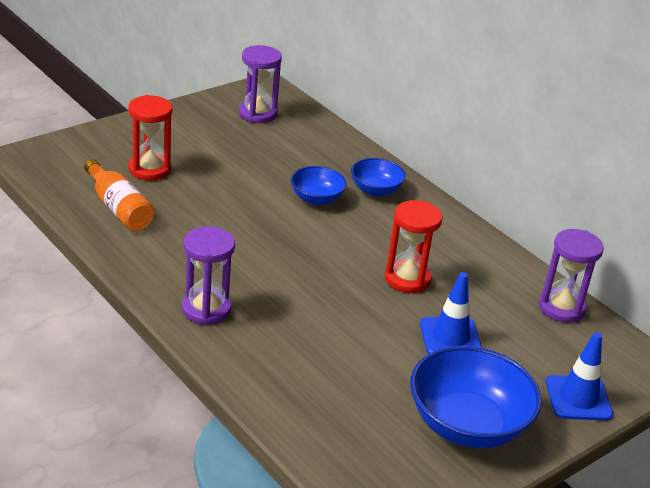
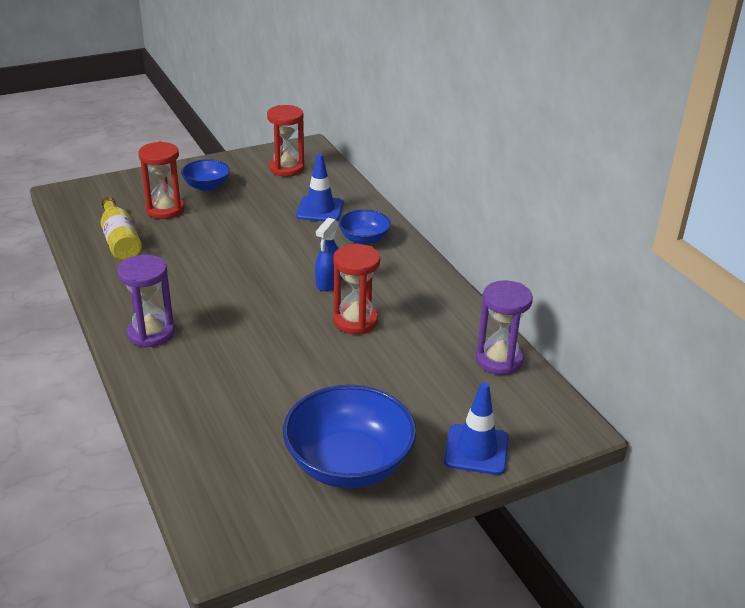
camera: 15 degrees right, 0 degrees up
(118, 208) = (120, 240): orange bottle -> yellow bottle
(257, 114) = (286, 168): purple hourglass -> red hourglass
(316, 198) = (304, 243): blue bowl -> blue bowl (206, 186)
(362, 240) = (328, 283): none -> blue spray bottle
(450, 337) = (371, 379): blue traffic cone -> blue traffic cone (320, 209)

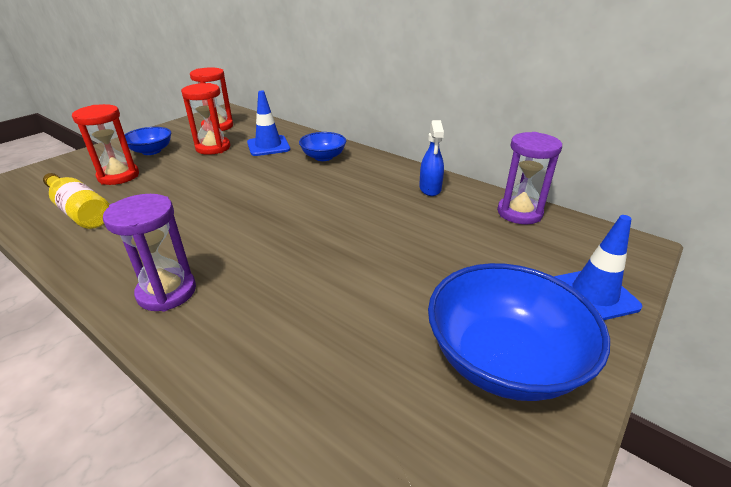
camera: 25 degrees left, 0 degrees up
(328, 283) = (322, 194): blue spray bottle -> blue spray bottle (430, 189)
(355, 321) = (373, 217): red hourglass -> red hourglass (213, 148)

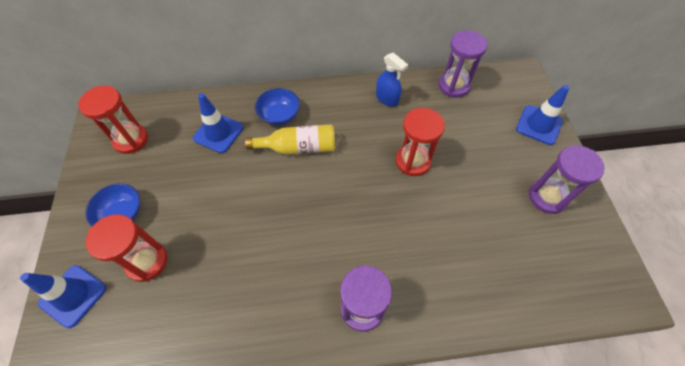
camera: 45 degrees left, 25 degrees up
(66, 168) = (73, 295): none -> blue traffic cone
(80, 212) = (185, 317): yellow bottle -> yellow bottle (298, 147)
(213, 148) = (173, 168): red hourglass -> red hourglass (413, 161)
(503, 360) = (547, 197): blue bowl -> purple hourglass

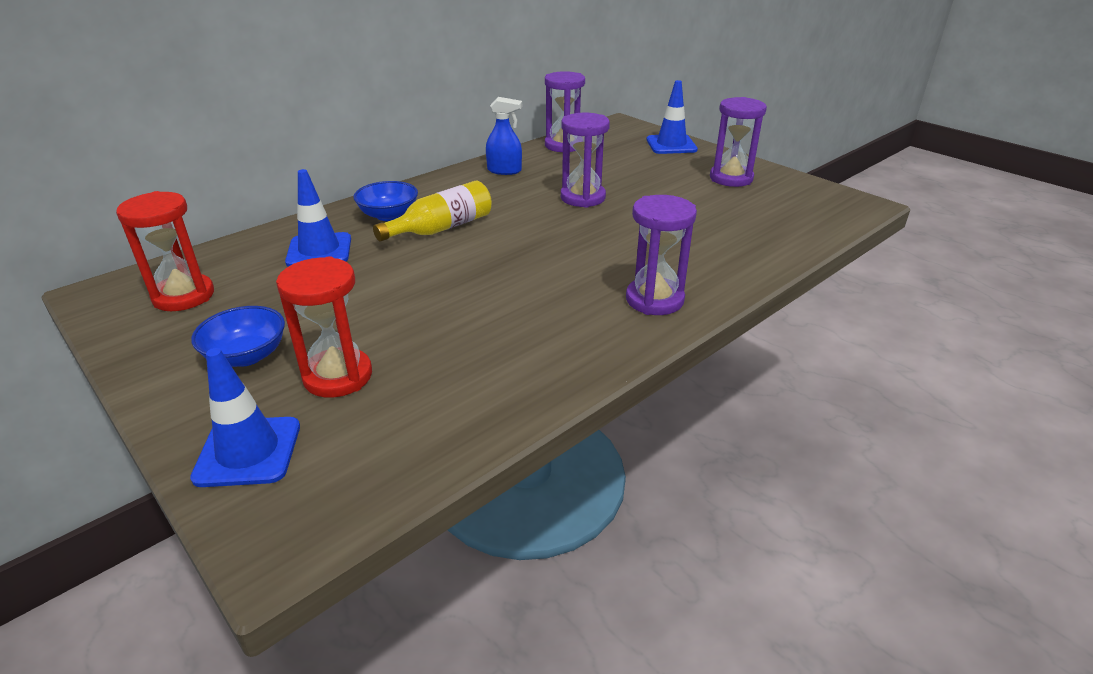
camera: 35 degrees left, 25 degrees down
(413, 161) = (583, 198): red hourglass -> purple hourglass

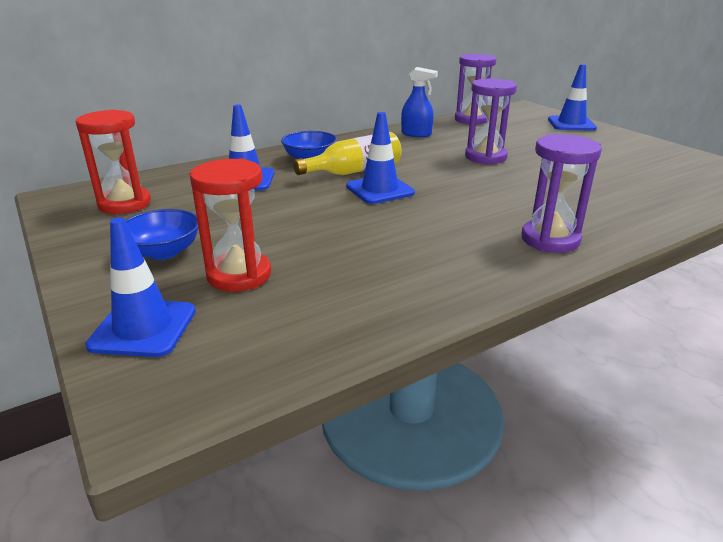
camera: 10 degrees right, 5 degrees down
(473, 251) = (380, 190): none -> blue traffic cone
(731, 178) = (629, 151): purple hourglass -> none

